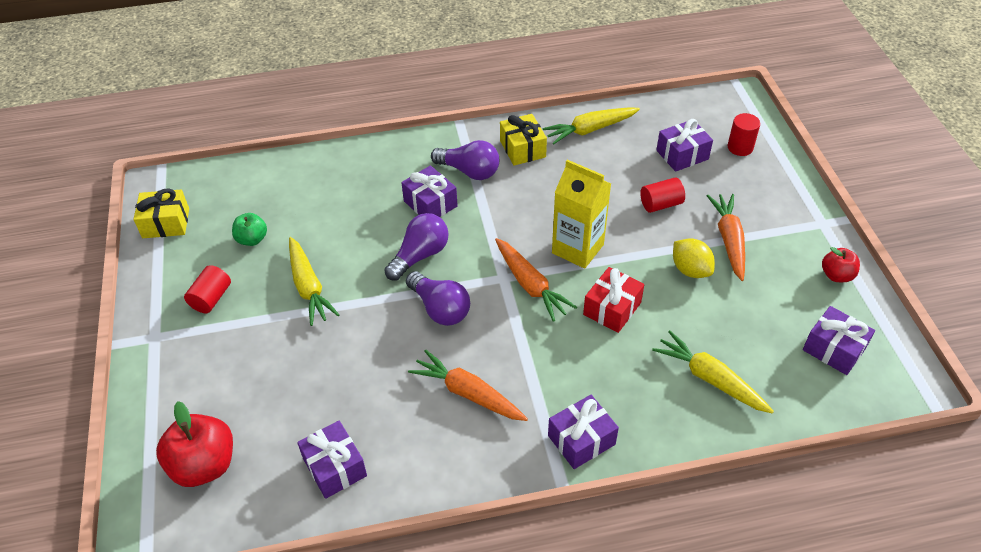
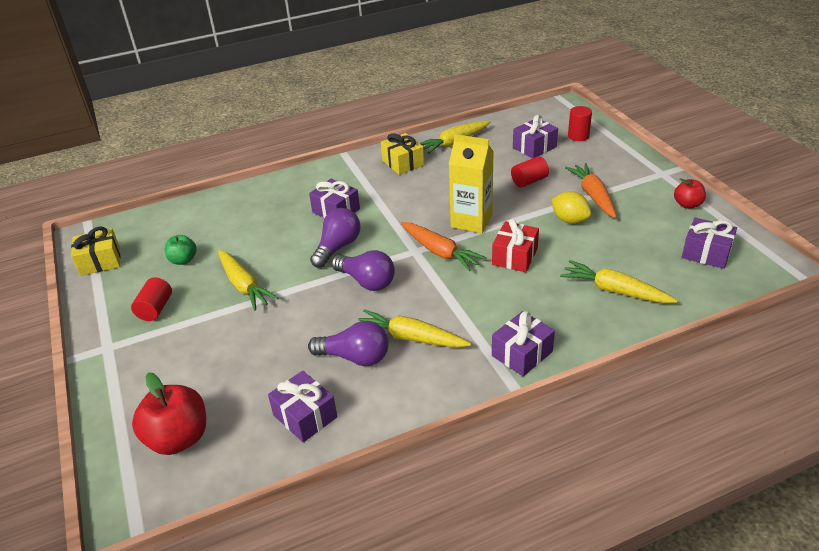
camera: 10 degrees left, 10 degrees down
(468, 393) = (411, 338): orange carrot -> yellow carrot
(469, 171) = (362, 184): purple light bulb -> purple light bulb (355, 357)

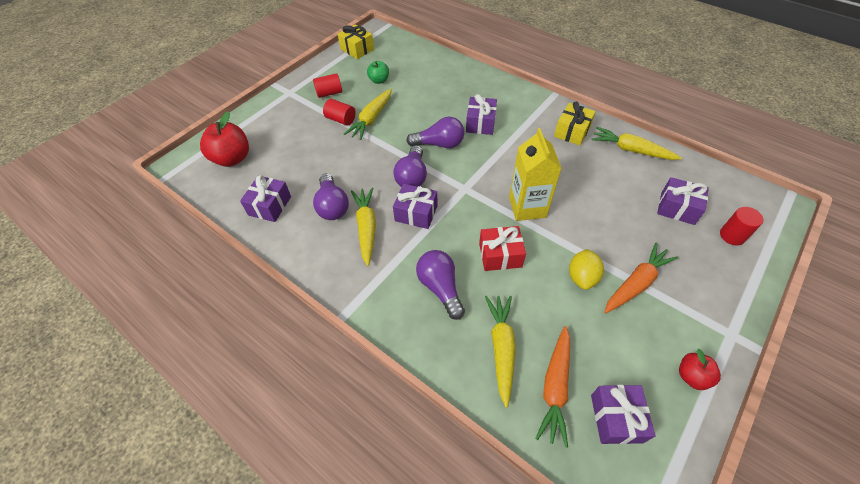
camera: 60 degrees right, 15 degrees up
(440, 252) = (473, 204): orange carrot -> orange carrot (555, 387)
(522, 354) = (383, 305): purple gift -> purple gift (416, 213)
(527, 307) = (440, 288): none -> purple light bulb
(529, 181) = (618, 225): red cylinder -> red cylinder (341, 119)

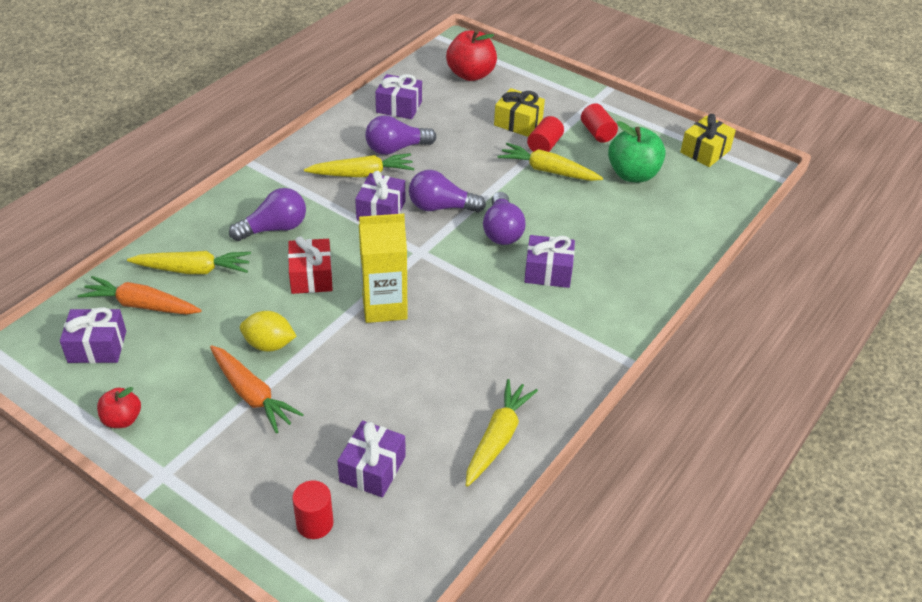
camera: 85 degrees right, 10 degrees down
(379, 80) = (633, 174): green apple -> green apple, size x1.74
(572, 132) = (537, 371): yellow gift -> yellow gift (518, 122)

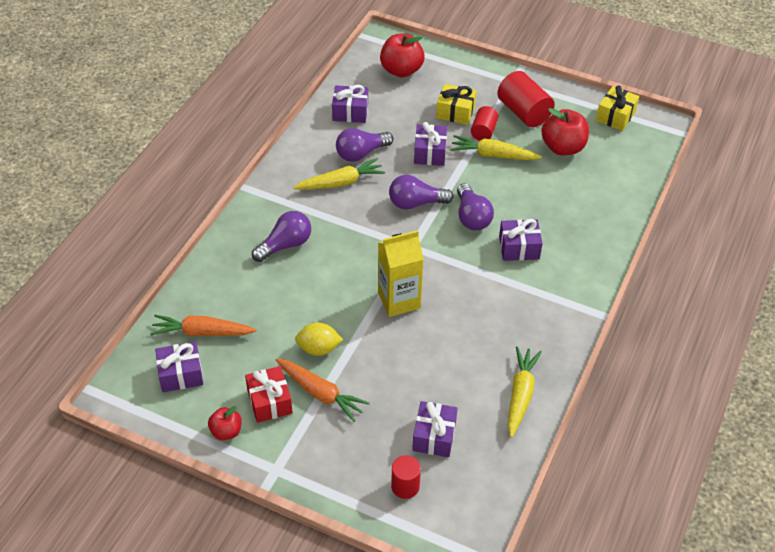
camera: 10 degrees left, 5 degrees up
(193, 270) = (232, 294): yellow carrot -> none
(311, 276) = (331, 284): red gift -> red gift (269, 401)
(381, 210) = (368, 214): purple gift -> purple gift (430, 153)
(597, 133) = (523, 112): red cylinder -> red cylinder, size x1.68
(633, 174) = (563, 147): green apple -> red apple

